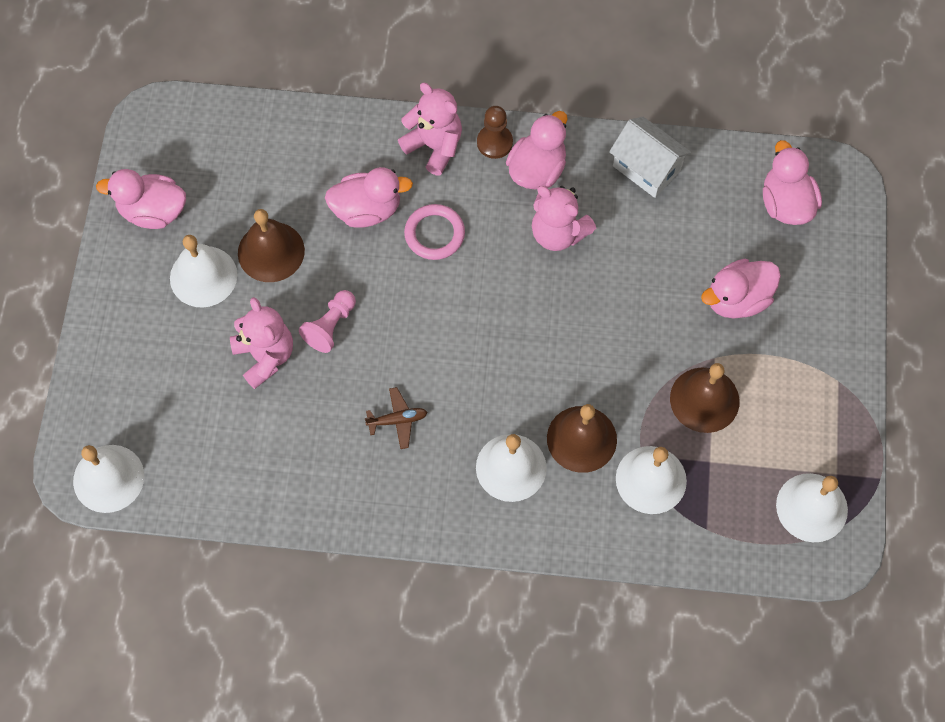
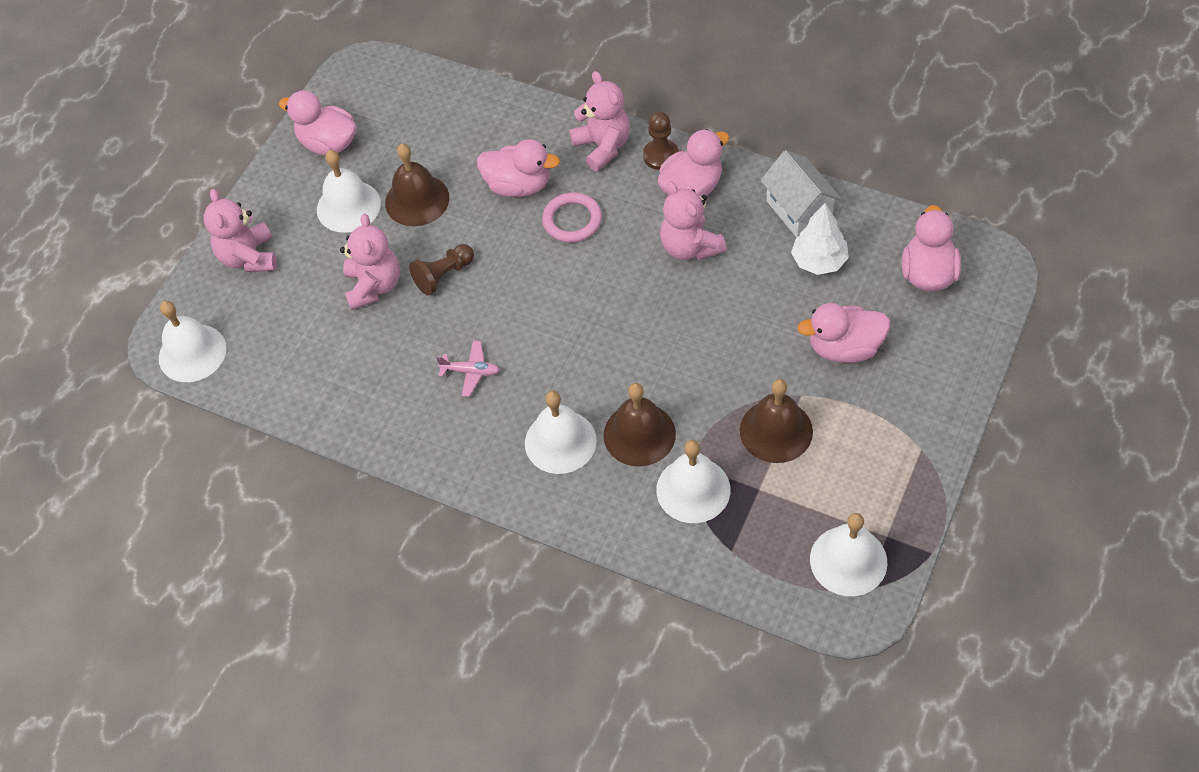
camera: 25 degrees right, 10 degrees down
(123, 359) = (249, 257): none -> pink teddy bear
(330, 326) = (443, 275): pink pawn -> brown pawn
(397, 420) = (471, 372): brown plane -> pink plane
(683, 216) = (819, 261): none -> white tree

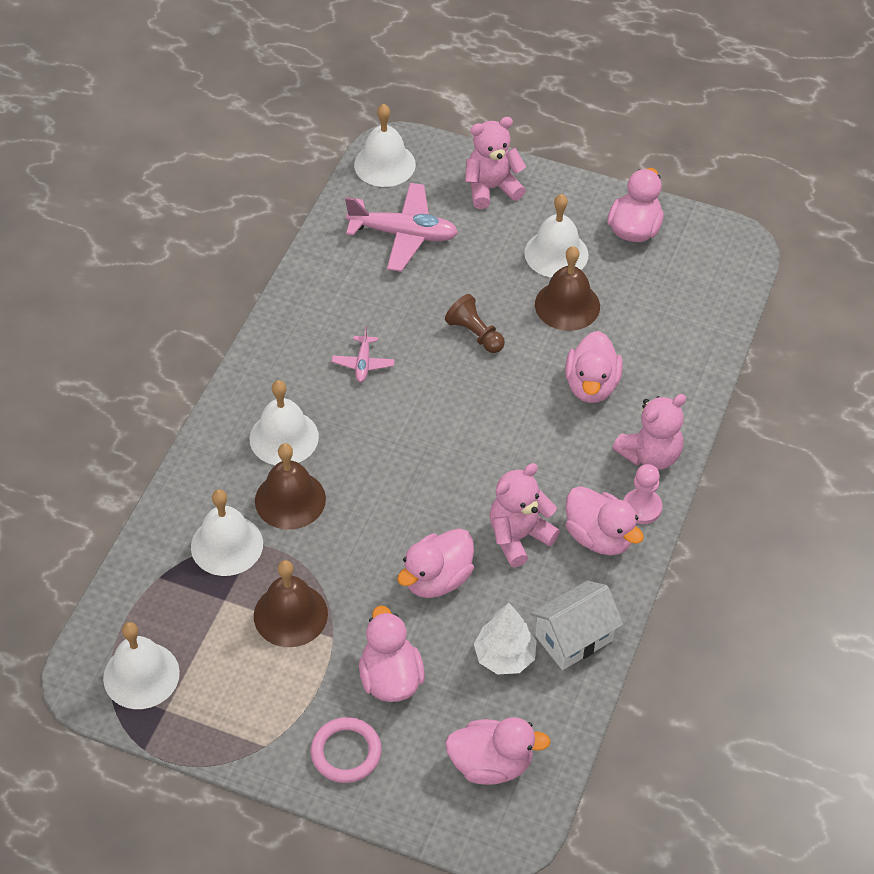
camera: 80 degrees right, 5 degrees down
(299, 336) = (403, 234): none -> pink plane
(374, 286) = (461, 282): pink teddy bear -> none
(572, 220) = (549, 433): pink ring -> pink ring (346, 752)
(661, 156) = (642, 507): brown pawn -> pink pawn
(736, 311) = (437, 579): none -> pink duck

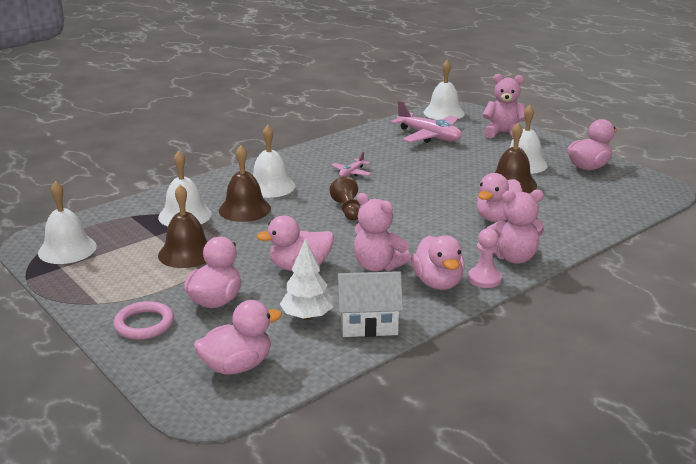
camera: 30 degrees right, 25 degrees down
(475, 334) = (436, 179): brown pawn -> brown pawn (347, 210)
(491, 764) = (237, 366): pink duck -> pink duck turned 60 degrees counterclockwise
(519, 537) = (377, 266): pink teddy bear -> pink teddy bear turned 135 degrees counterclockwise

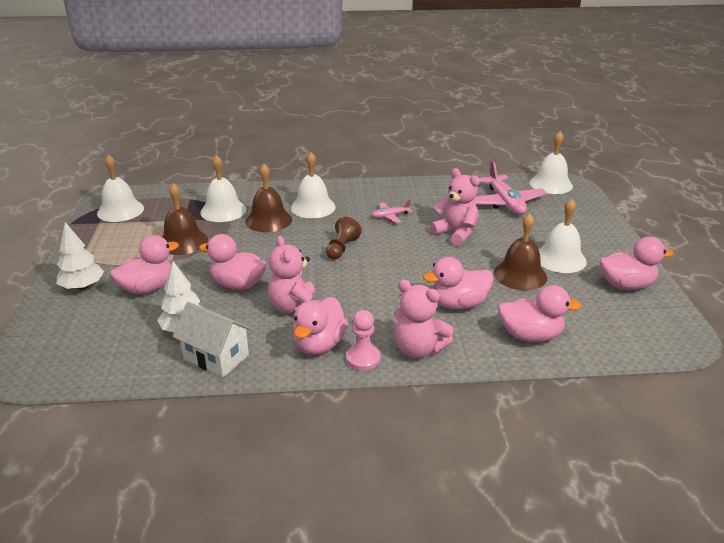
camera: 35 degrees right, 5 degrees up
(144, 324) = (83, 287): pink ring -> white tree
(237, 366) = (87, 348): pink duck -> pink duck (530, 335)
(503, 133) = (582, 221): pink teddy bear -> pink teddy bear (456, 233)

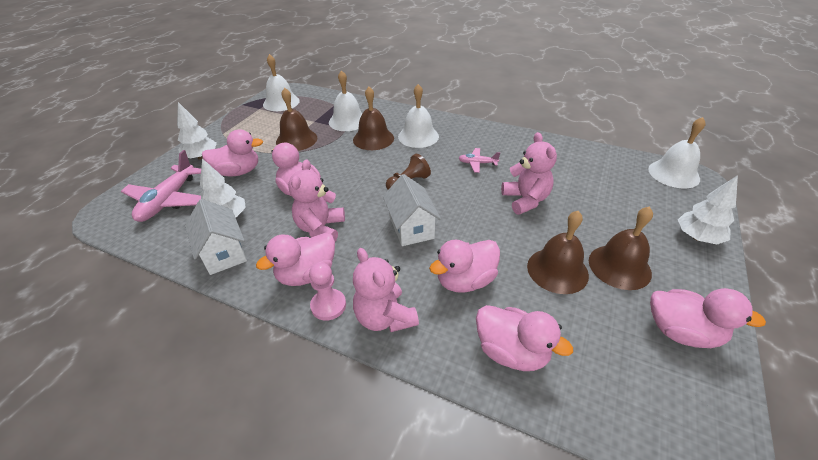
camera: 30 degrees right, 10 degrees up
(379, 281) = (411, 227): none -> white house
(458, 304) = (465, 280): pink duck -> pink duck turned 45 degrees counterclockwise
(505, 203) = (604, 181): pink plane -> pink plane (168, 200)
(560, 258) = (619, 266): white bell -> brown bell
(596, 224) = (697, 237): none -> white tree

